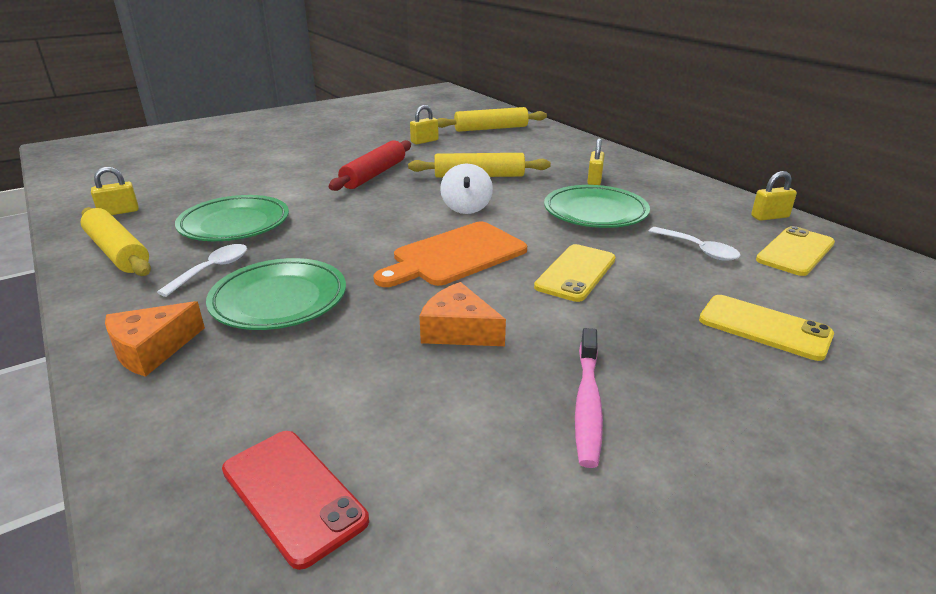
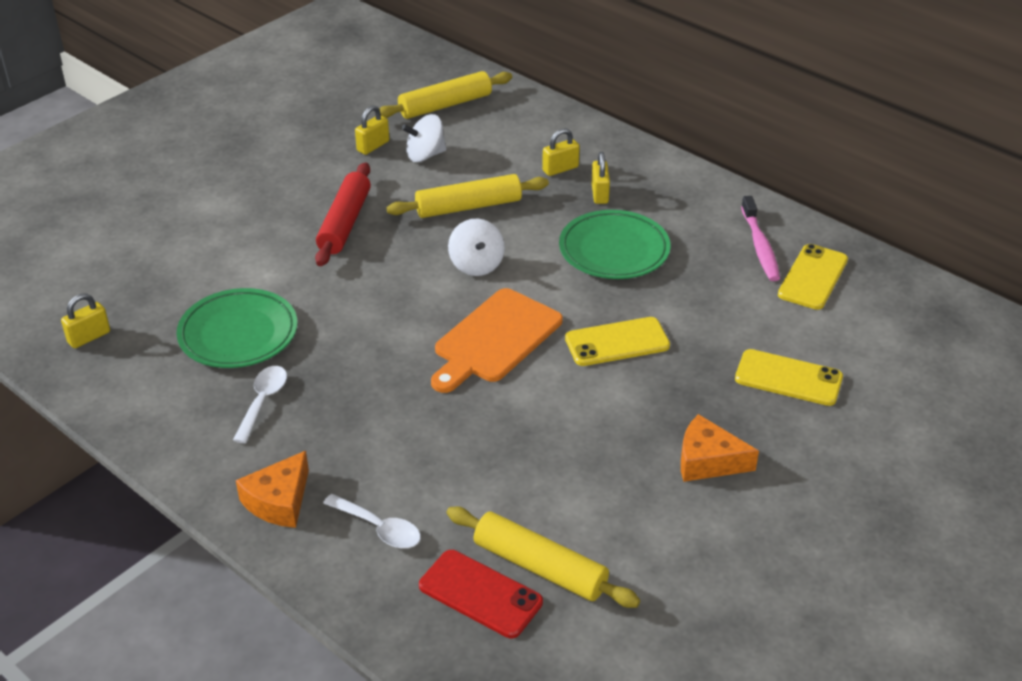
camera: 15 degrees left, 10 degrees up
(118, 252) = (143, 396): yellow rolling pin -> yellow rolling pin (540, 567)
(279, 300) = (356, 427): green plate -> none
(458, 330) = (536, 430): orange cheese -> orange cheese (708, 461)
(461, 148) = (425, 155): none -> white spinning top
(575, 273) = (617, 342): yellow phone -> yellow phone turned 60 degrees clockwise
(587, 404) = (662, 481): pink toothbrush -> pink toothbrush (760, 246)
(698, 250) = (724, 290): white spoon -> white spoon (379, 528)
(769, 217) = (788, 228): yellow padlock -> yellow padlock (560, 169)

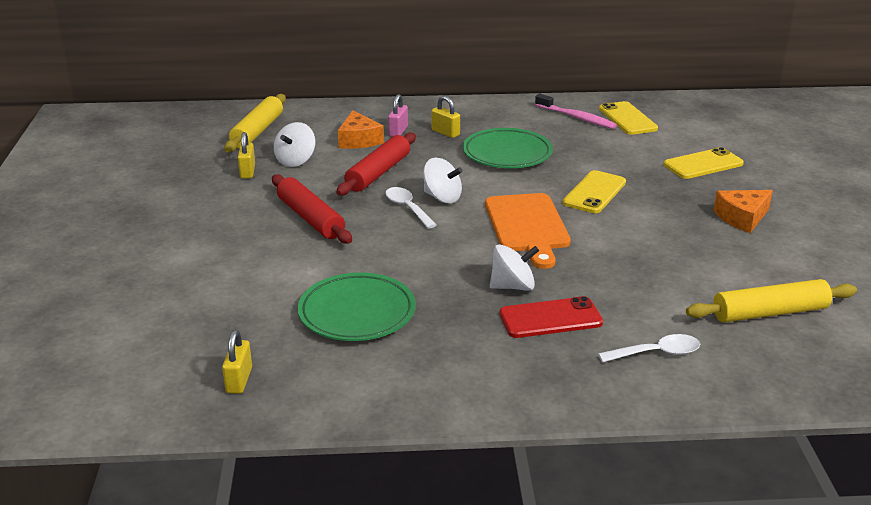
camera: 45 degrees left, 10 degrees down
(263, 401) = (451, 337): white spoon -> white spoon (407, 208)
(279, 501) = (572, 381): orange cheese -> orange cheese (359, 140)
(381, 389) = (513, 286): none -> white spinning top
(468, 206) = (378, 173): yellow rolling pin -> red rolling pin
(480, 594) = (770, 345): red phone -> red phone (550, 318)
(560, 169) = (398, 131): yellow padlock -> pink padlock

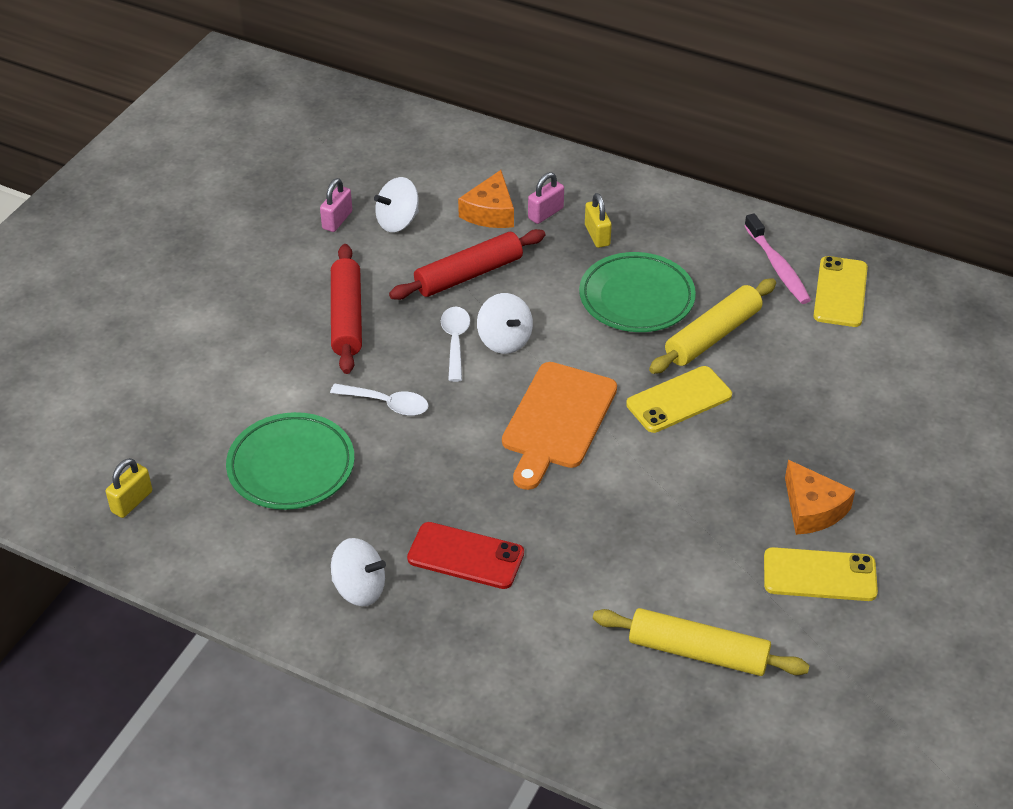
camera: 30 degrees right, 15 degrees up
(247, 171) = (337, 220): yellow padlock -> pink padlock
(257, 131) = (393, 157): yellow rolling pin -> yellow rolling pin (712, 335)
(513, 286) = (466, 498): white spinning top -> white spinning top (359, 588)
(657, 353) = (528, 647): white spoon -> white spoon (387, 404)
(703, 164) = (856, 406): yellow phone -> yellow phone (819, 575)
(742, 218) = (812, 509): orange cheese -> orange cheese turned 120 degrees counterclockwise

